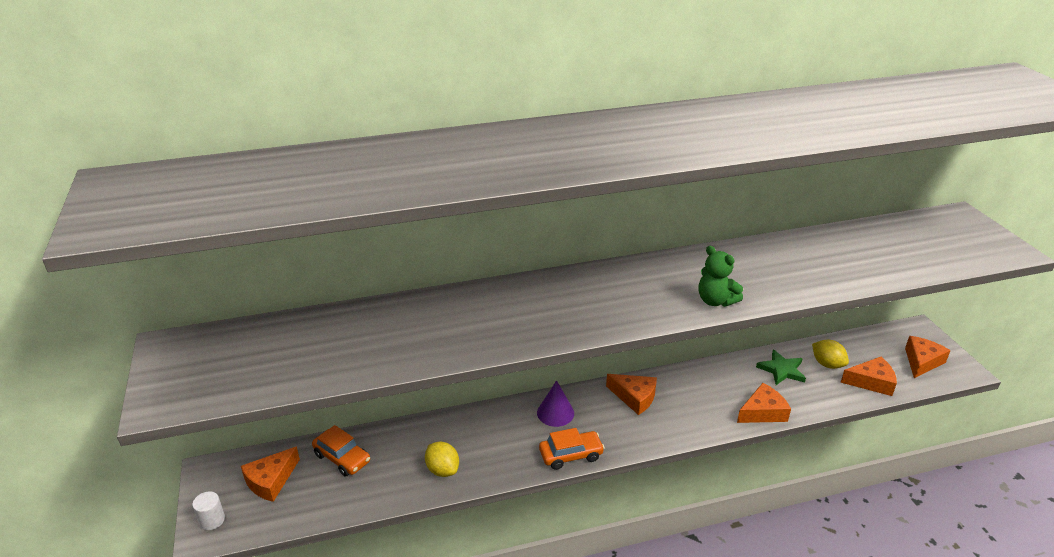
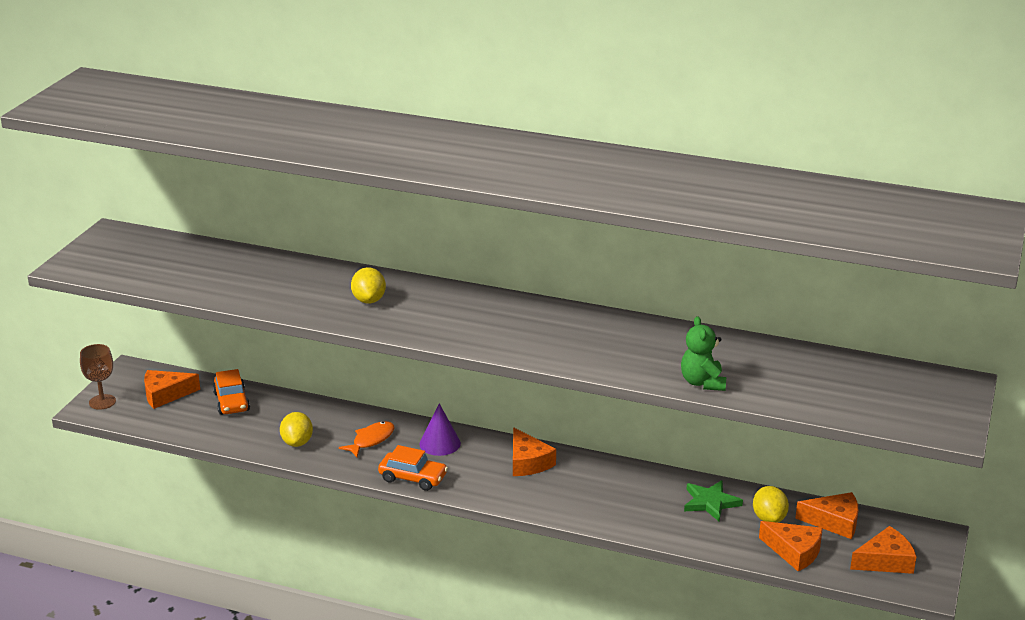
camera: 35 degrees right, 5 degrees down
(212, 520) = (102, 402): white cylinder -> brown goblet
(500, 436) = (371, 440): none -> orange fish
(507, 315) = (369, 300): none -> yellow lemon
(715, 301) = (558, 354): green teddy bear -> green teddy bear (702, 383)
(763, 412) = (636, 525): orange cheese -> orange cheese (834, 522)

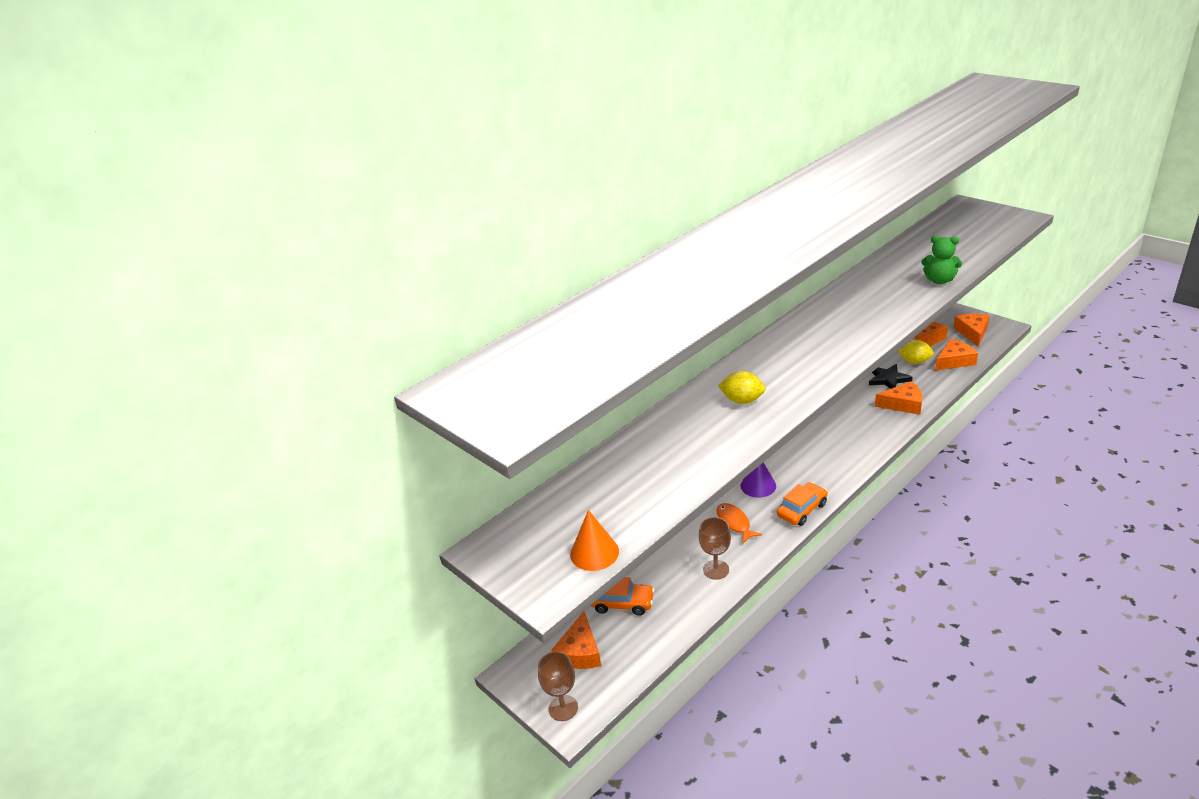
camera: 60 degrees left, 5 degrees up
(121, 275) = (594, 552): none -> orange cone
(297, 442) = (716, 569): yellow lemon -> brown goblet
(528, 462) = (805, 446): orange cheese -> orange cheese (903, 404)
(710, 502) = (888, 379): green star -> black star

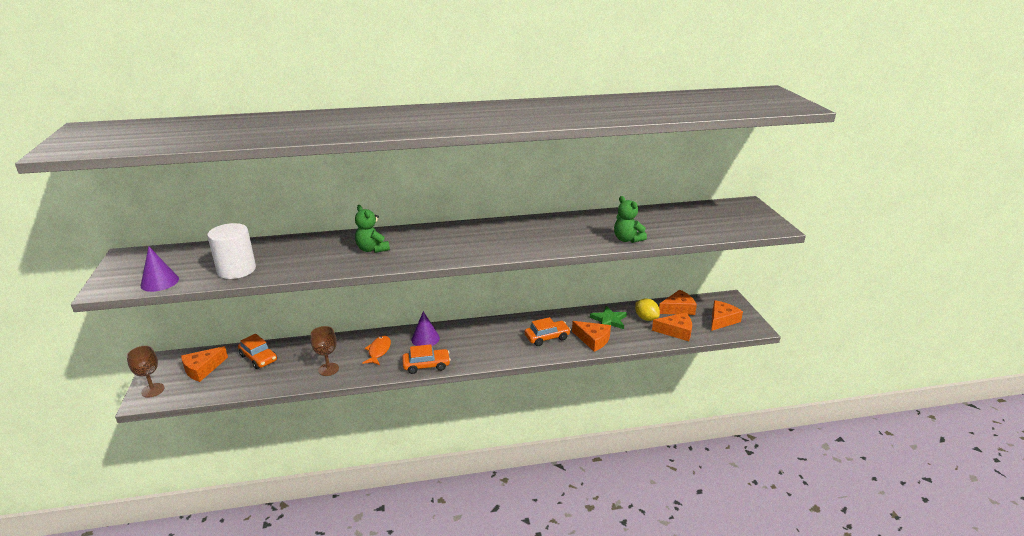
camera: 30 degrees right, 5 degrees down
(594, 552) = (159, 282): orange cone -> purple cone
(651, 494) = (236, 270): none -> white cylinder
(742, 400) = (372, 249): yellow lemon -> green teddy bear
(863, 423) = (547, 337): none -> orange car
(888, 379) = (609, 320): black star -> green star

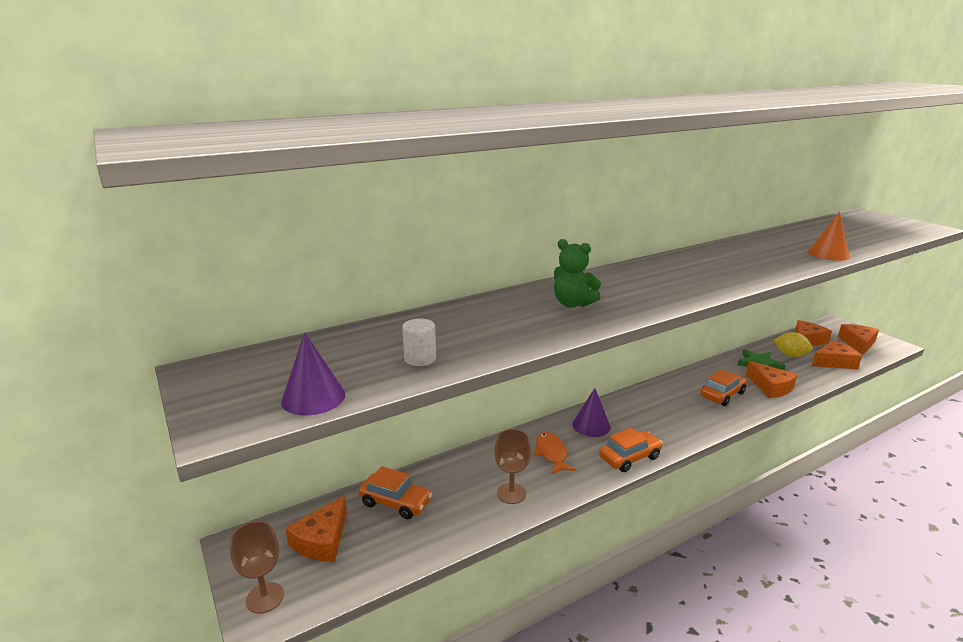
camera: 20 degrees left, 5 degrees down
(236, 270) = (420, 358): white cylinder -> white cylinder, size x0.53
(593, 340) = (770, 387): orange cheese -> orange cheese turned 45 degrees clockwise
(627, 239) = (828, 254): green teddy bear -> orange cone

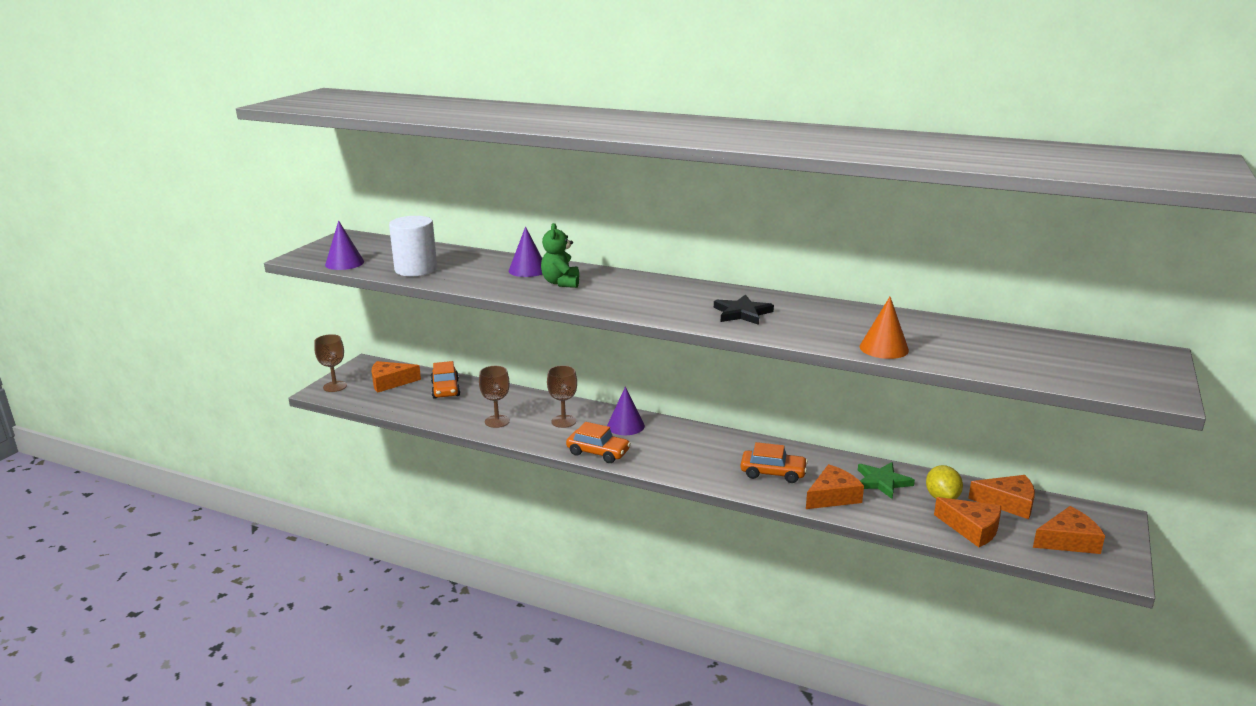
camera: 55 degrees right, 0 degrees up
(420, 358) = (416, 269): white cylinder -> white cylinder, size x1.90
(512, 307) = (528, 270): none -> purple cone
(551, 454) = (563, 421): orange fish -> brown goblet
(724, 268) = (742, 313): none -> black star
(770, 387) = (833, 496): orange cheese -> orange cheese turned 150 degrees counterclockwise

